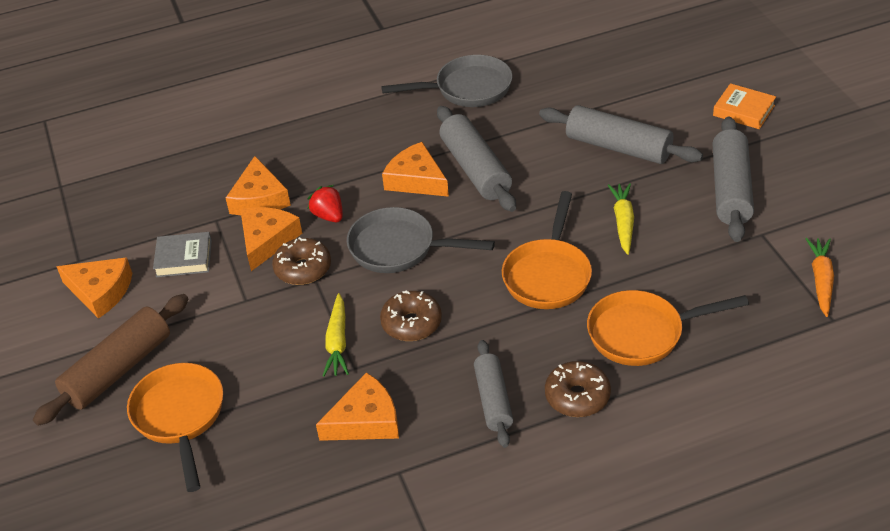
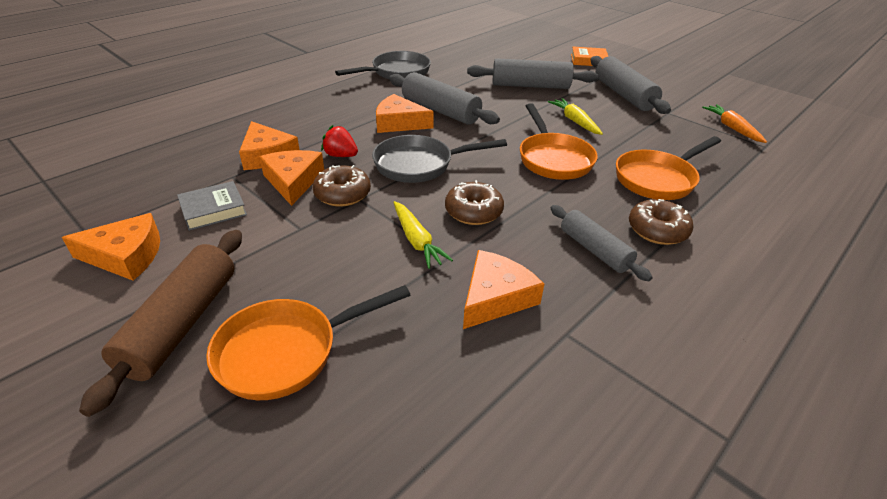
camera: 30 degrees left, 5 degrees down
(180, 417) = (286, 352): orange pan -> orange pan turned 75 degrees counterclockwise

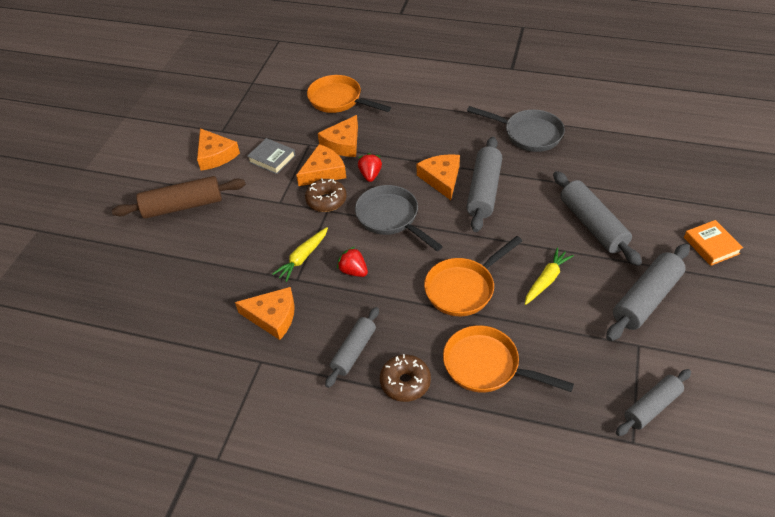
camera: 65 degrees right, 10 degrees up
(286, 352) = (185, 252): orange pan -> orange pan (339, 100)
(473, 212) = (353, 271): brown donut -> red strawberry
(732, 128) = (651, 407): orange carrot -> grey rolling pin

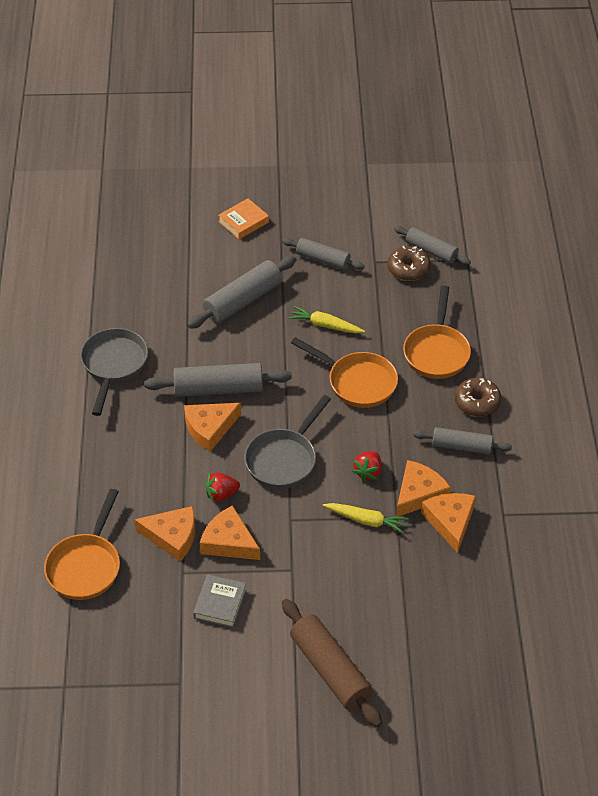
camera: 110 degrees left, 0 degrees up
(215, 155) = (230, 671): orange cheese -> orange cheese (418, 493)
(326, 200) = (275, 525): brown donut -> brown donut (408, 269)
(646, 299) = (322, 259): grey rolling pin -> grey rolling pin, size x0.65

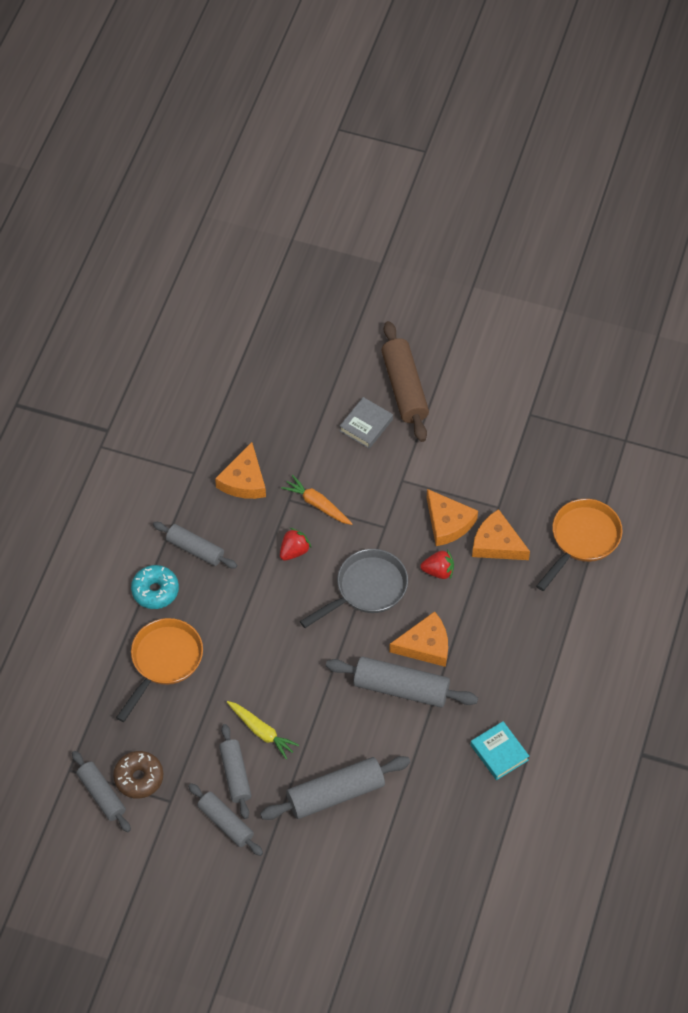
camera: 160 degrees left, 10 degrees up
(113, 365) = (499, 752): grey pan -> turquoise book
(220, 603) = (475, 469): grey book -> grey book (366, 425)
(243, 222) = (292, 911): orange book -> none
(331, 291) = (235, 775): none -> grey rolling pin
(357, 382) = (260, 651): orange pan -> none
(366, 520) = (317, 504): yellow carrot -> orange carrot
(418, 493) = (258, 515): orange cheese -> none
(477, 402) = (155, 591): brown donut -> turquoise donut

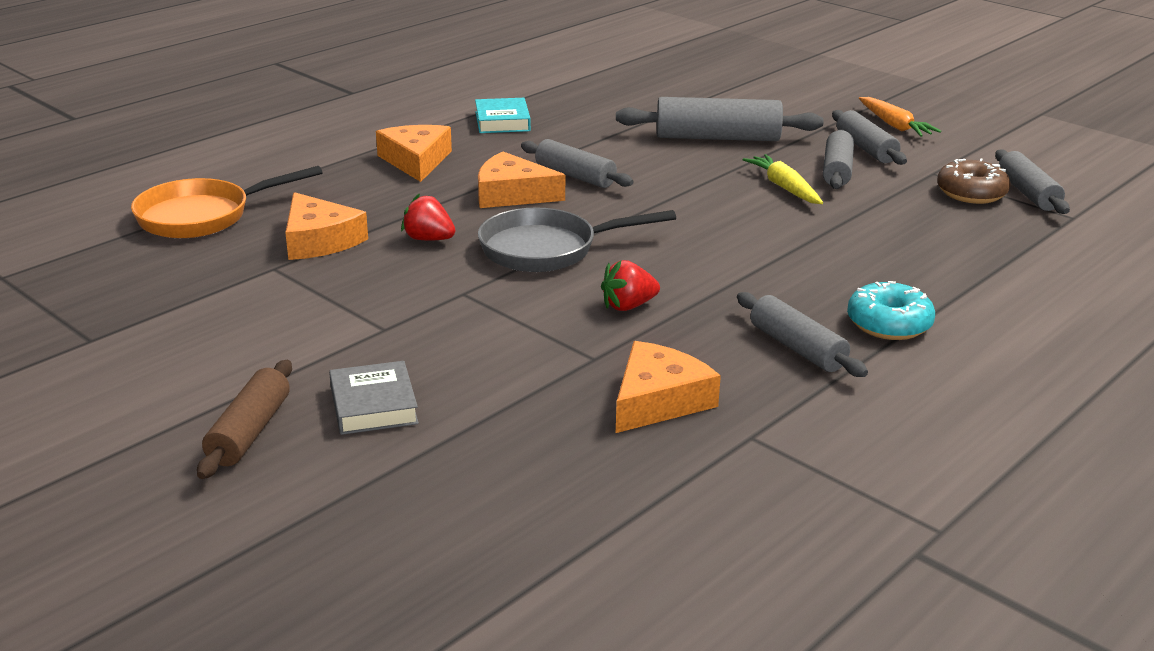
camera: 155 degrees left, 30 degrees down
(164, 661) = (901, 262): orange pan -> none
(317, 504) = (549, 340): orange carrot -> orange carrot (894, 125)
(366, 425) = (373, 405): grey book -> grey book turned 75 degrees counterclockwise
(401, 688) = (575, 176): grey rolling pin -> grey rolling pin, size x0.65
(404, 388) = (249, 432): brown rolling pin -> brown rolling pin, size x0.65
(448, 523) = (364, 273): orange cheese -> orange cheese (416, 161)

